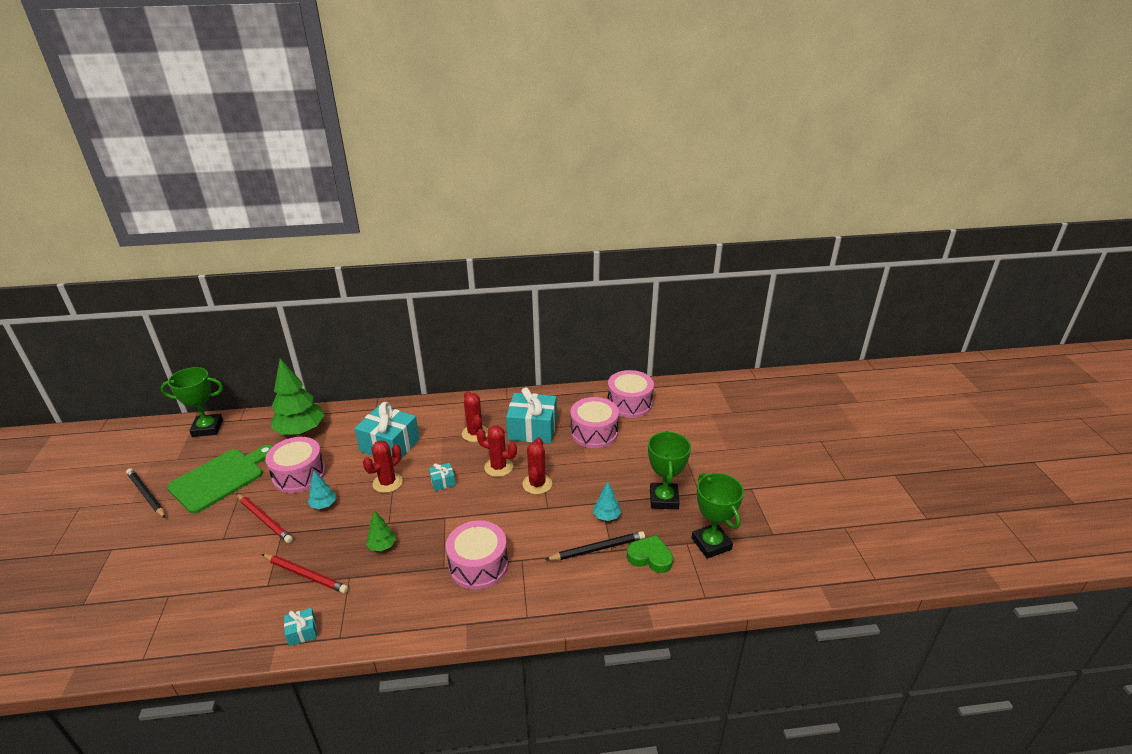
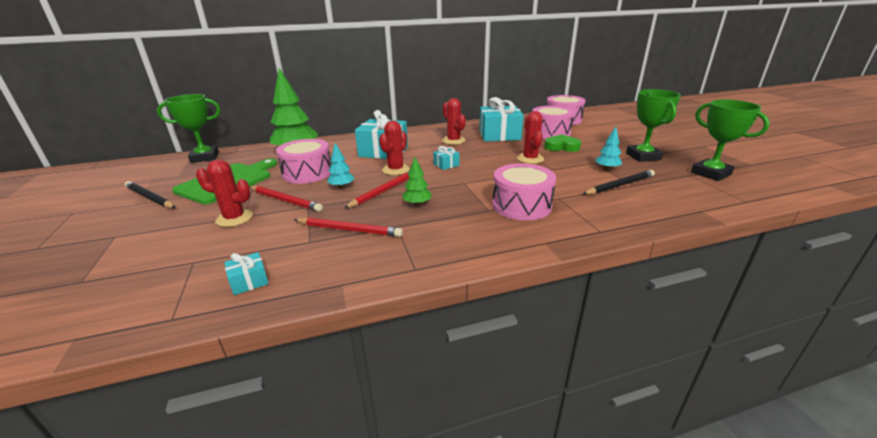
camera: 10 degrees left, 5 degrees down
(302, 632) = (369, 270): turquoise gift -> turquoise gift (249, 281)
(360, 519) = (384, 191): none -> red pencil
(498, 467) = (489, 154): red cactus -> red cactus (234, 218)
(650, 557) = (670, 185): green heart -> green heart (561, 147)

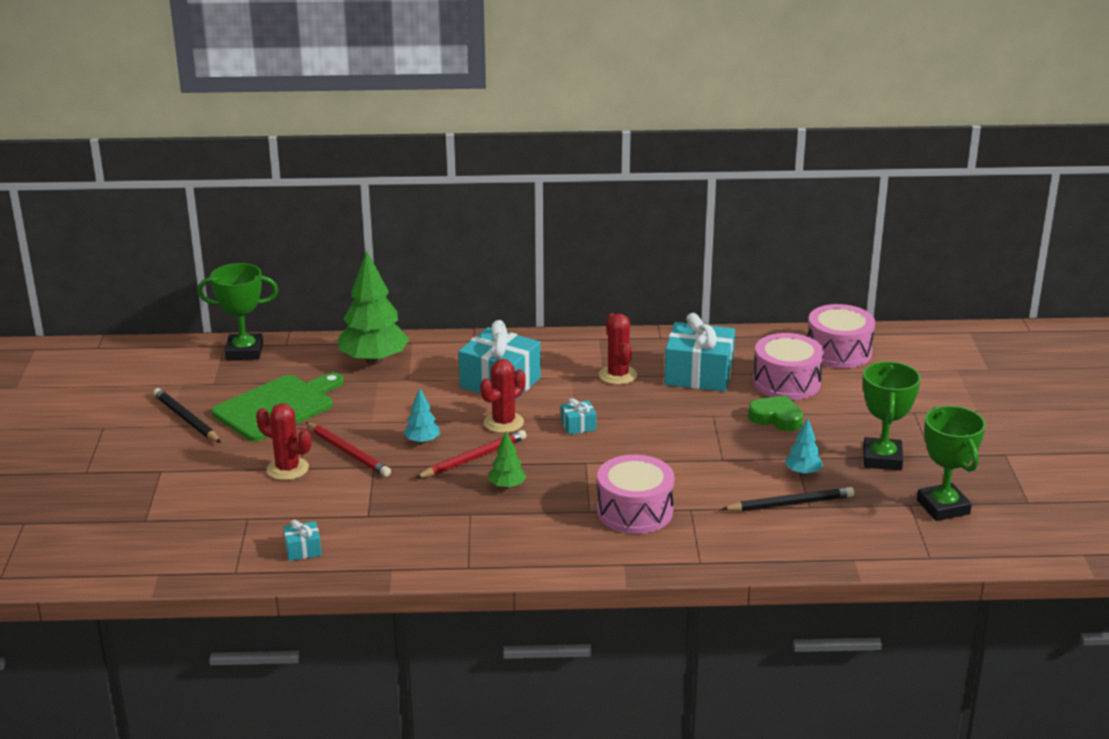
camera: 15 degrees right, 0 degrees up
(307, 173) = (382, 408): pink drum -> none
(349, 230) = (414, 508): red pencil -> none
(530, 159) = (707, 434): red cactus -> none

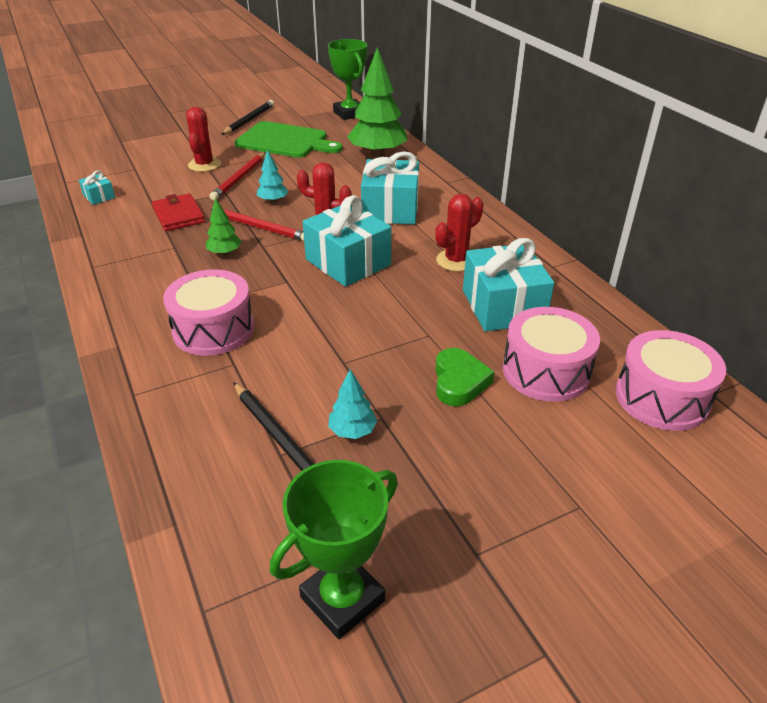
camera: 65 degrees right, 10 degrees up
(401, 502) = (178, 215): none -> red wallet
(578, 425) = (348, 262): turquoise gift -> turquoise gift, size x2.22
(882, 459) = (430, 499): green trophy -> none

